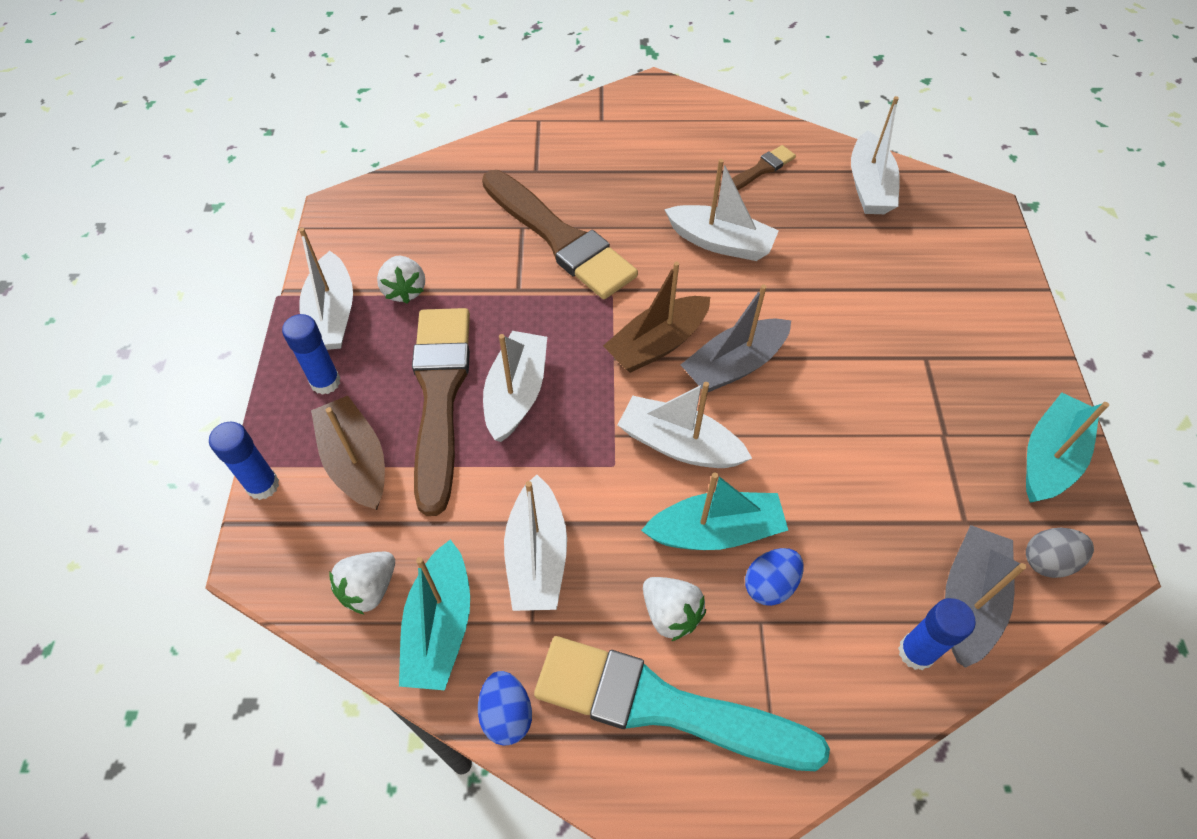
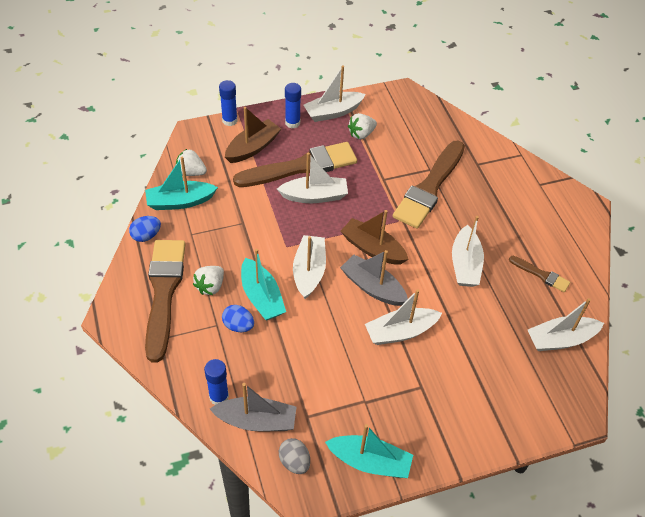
camera: 70 degrees right, 5 degrees down
(537, 556) = (225, 227): white boat -> white boat (400, 332)
(664, 706) = (164, 292): turquoise brush -> brown brush

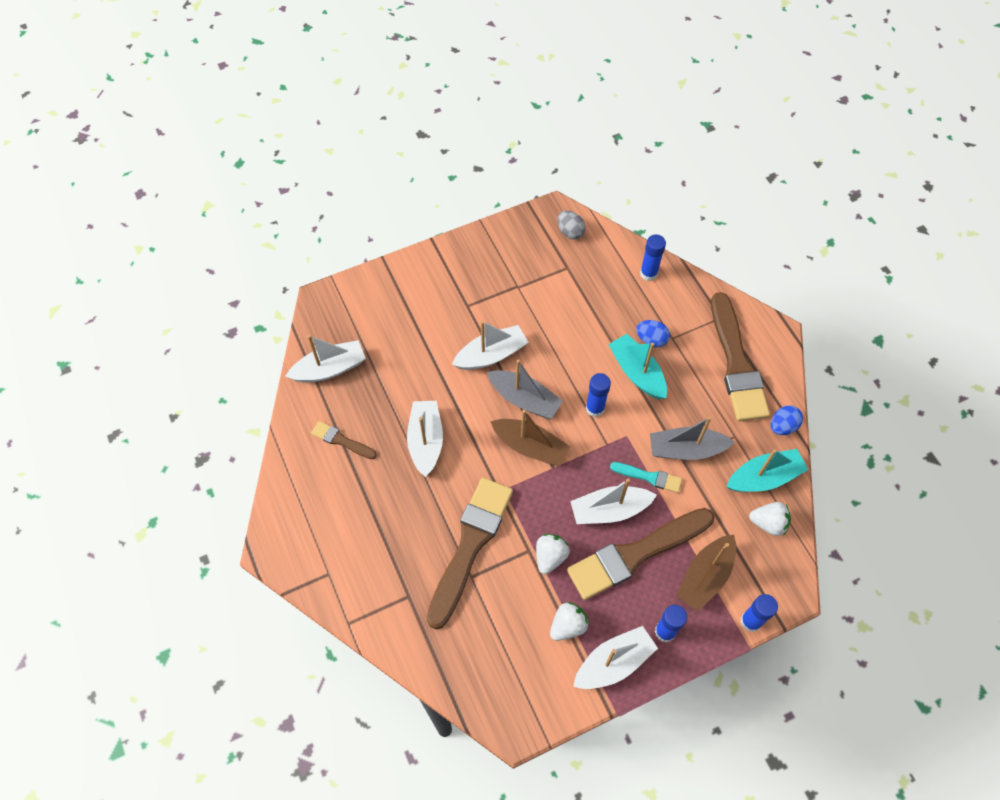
camera: 175 degrees right, 10 degrees up
(210, 286) = (692, 377): white strawberry -> white strawberry (550, 557)
(256, 421) = (610, 258): grey boat -> grey boat (686, 449)
(275, 214) = (649, 477): none -> turquoise brush
(309, 271) = (595, 408): white boat -> blue glue stick
(370, 462) = (507, 239): turquoise boat -> none

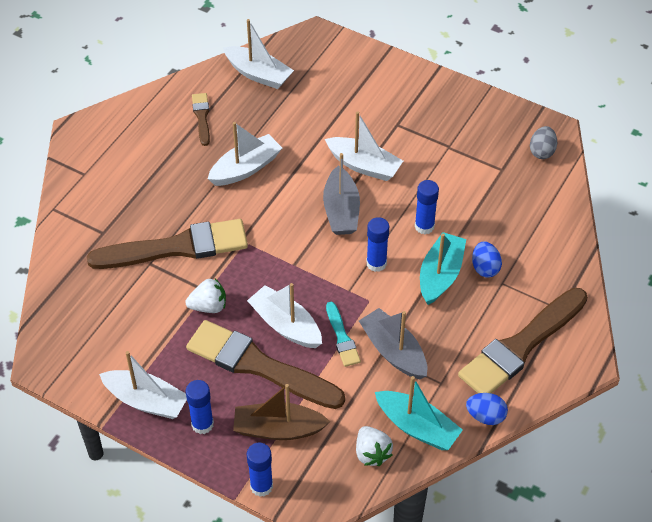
camera: 55 degrees right, 10 degrees down
(530, 447) = (299, 238): brown boat -> none
(568, 626) = (156, 351): white strawberry -> none
(648, 273) = (554, 230): blue glue stick -> blue glue stick (424, 226)

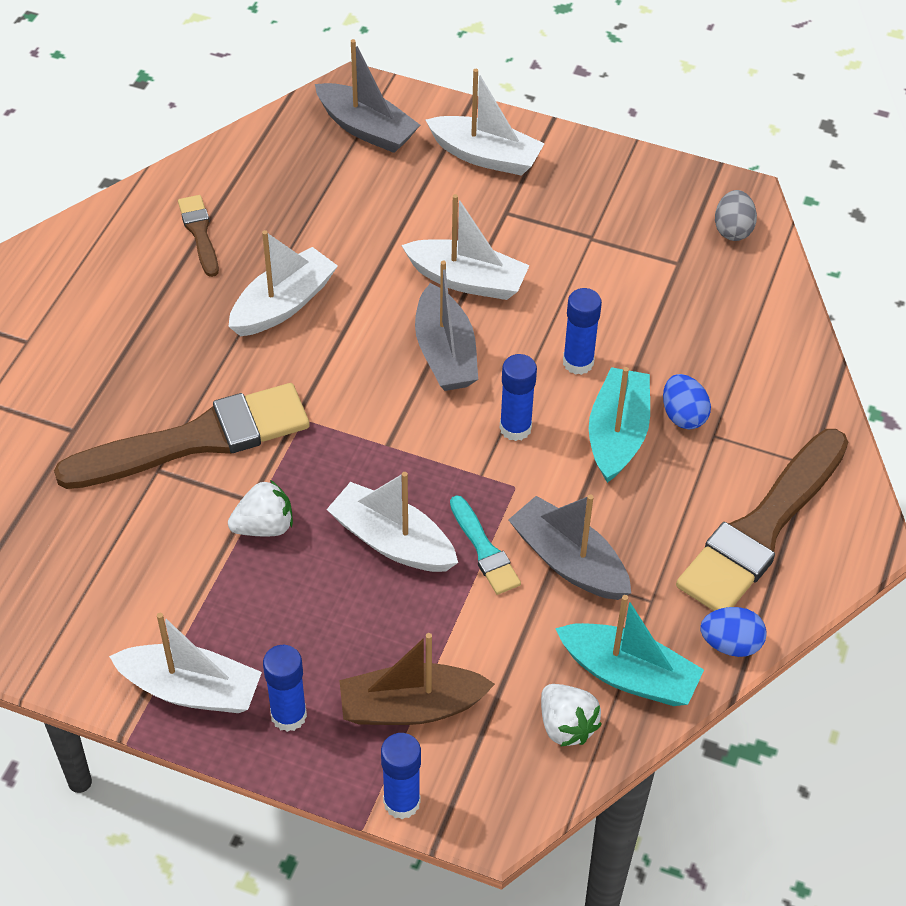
camera: 10 degrees left, 0 degrees up
(258, 74) = (276, 158): white boat -> white boat (485, 156)
(259, 365) = (361, 610): brown brush -> none
(319, 61) = (366, 129): none -> grey boat

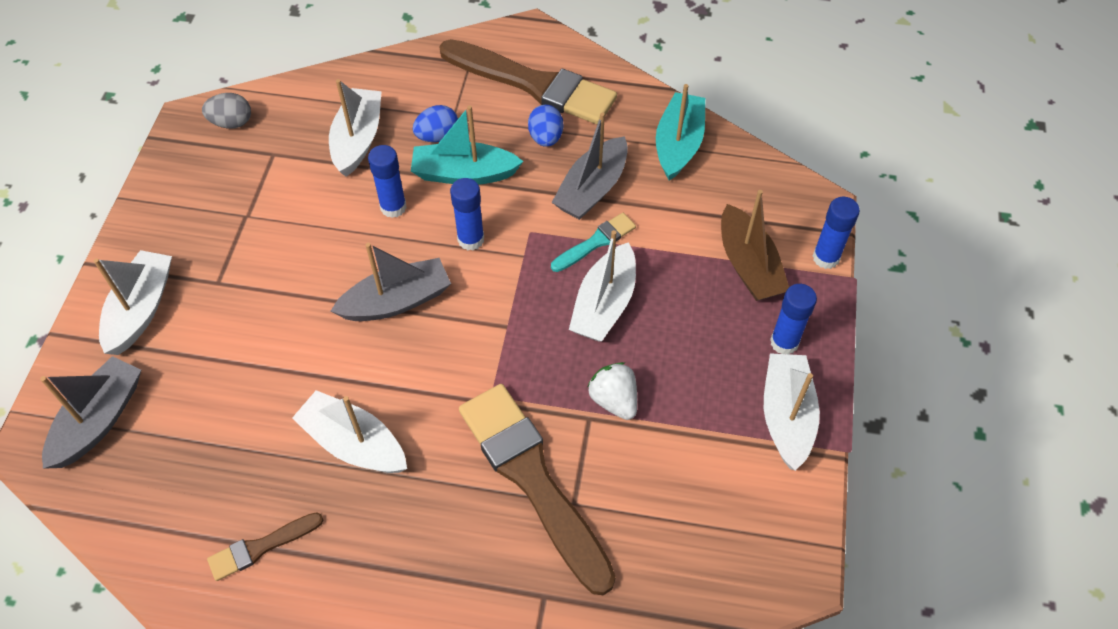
camera: 100 degrees left, 5 degrees up
(467, 280) = (307, 299): white boat -> white boat (358, 140)
(566, 726) = (731, 173): white strawberry -> none
(730, 644) = (636, 93): blue egg -> blue egg (546, 138)

